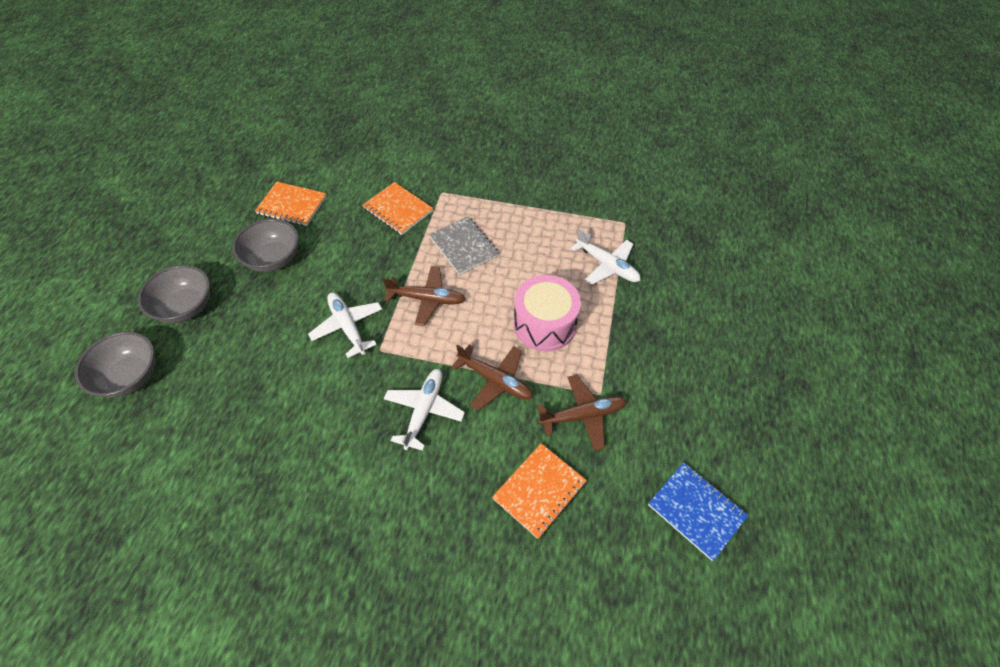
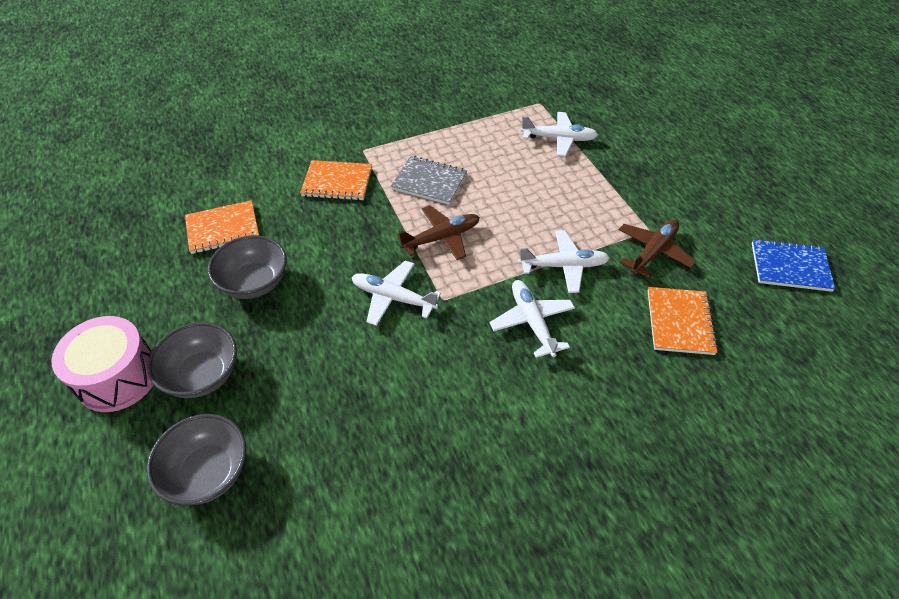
camera: 35 degrees left, 5 degrees down
(494, 380) = (563, 266): brown plane -> white plane
(544, 324) = (557, 205): pink drum -> pink drum (118, 377)

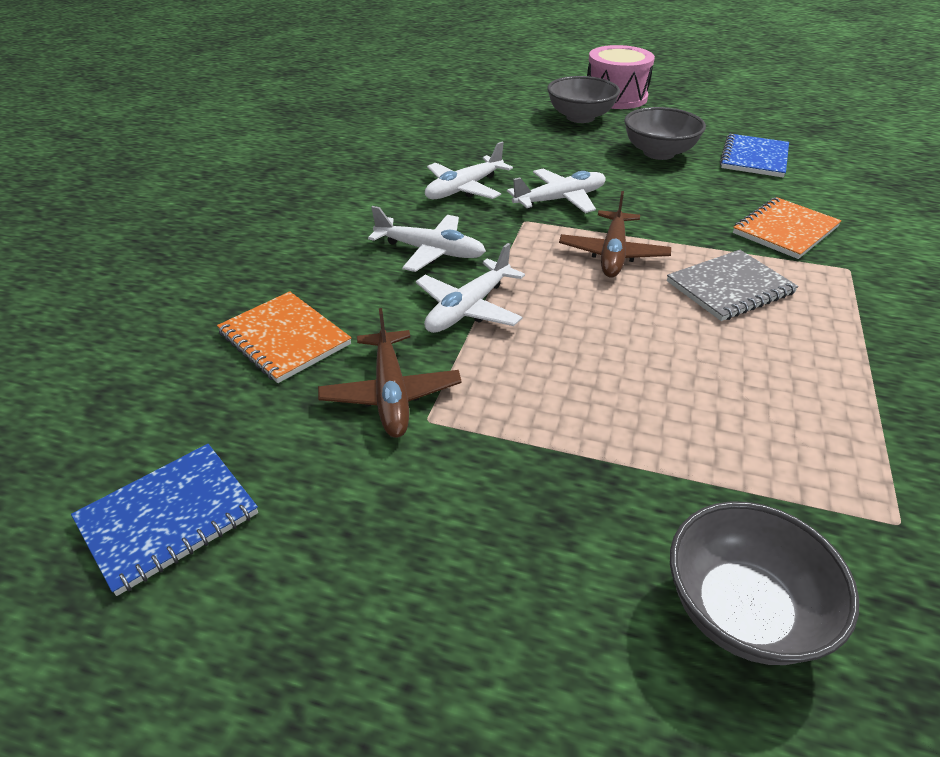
camera: 130 degrees right, 10 degrees down
(208, 472) = (497, 104): grey bowl -> grey bowl (742, 610)
(223, 229) = (754, 158): orange notebook -> blue notebook
(558, 139) = (743, 469): white plane -> white plane (464, 188)

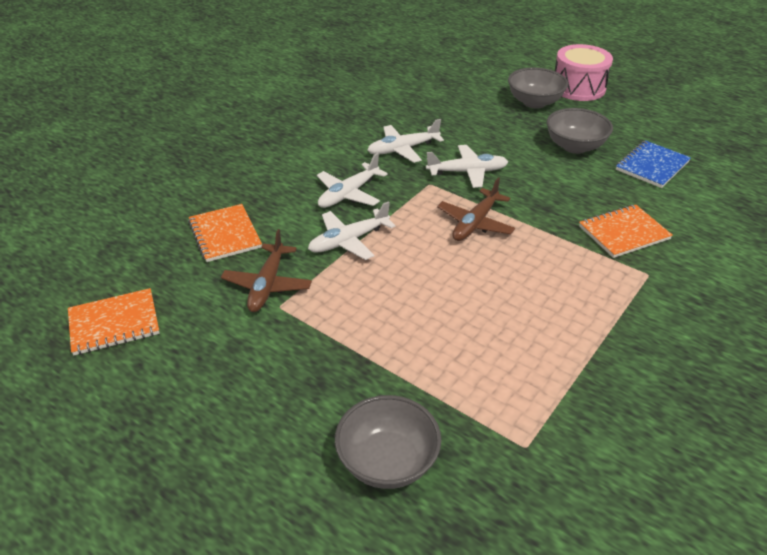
camera: 20 degrees right, 0 degrees up
(168, 518) = (114, 323): blue notebook -> orange notebook
(430, 251) = (349, 194): white plane -> white plane turned 90 degrees clockwise
(730, 288) = (542, 268): grey notebook -> none

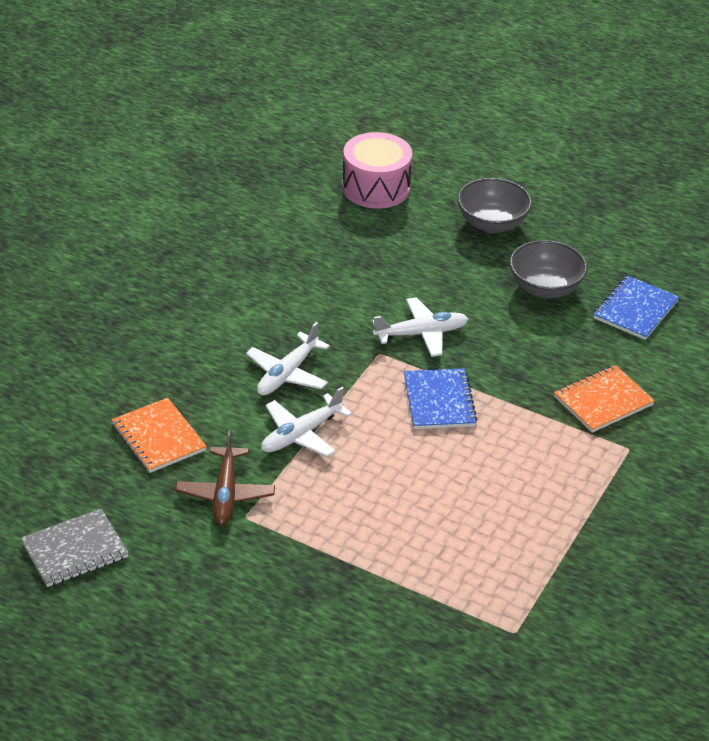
camera: 10 degrees left, 0 degrees up
(114, 323) = (75, 550): orange notebook -> grey notebook
(387, 461) = (389, 657): grey bowl -> none
(403, 149) = (339, 306): white plane -> none
(475, 223) = (439, 401): brown plane -> blue notebook
(578, 88) = (545, 196): pink drum -> pink drum (376, 188)

